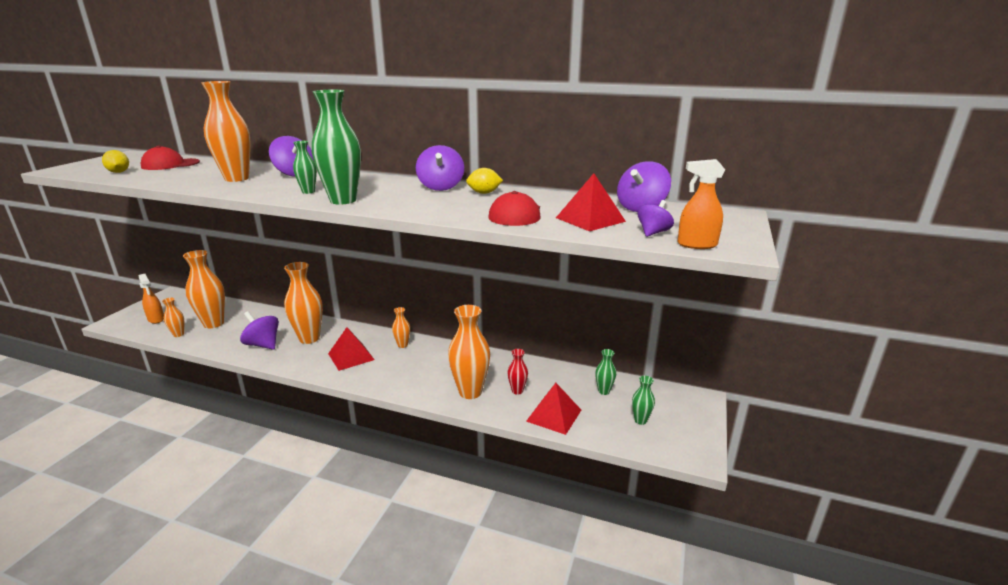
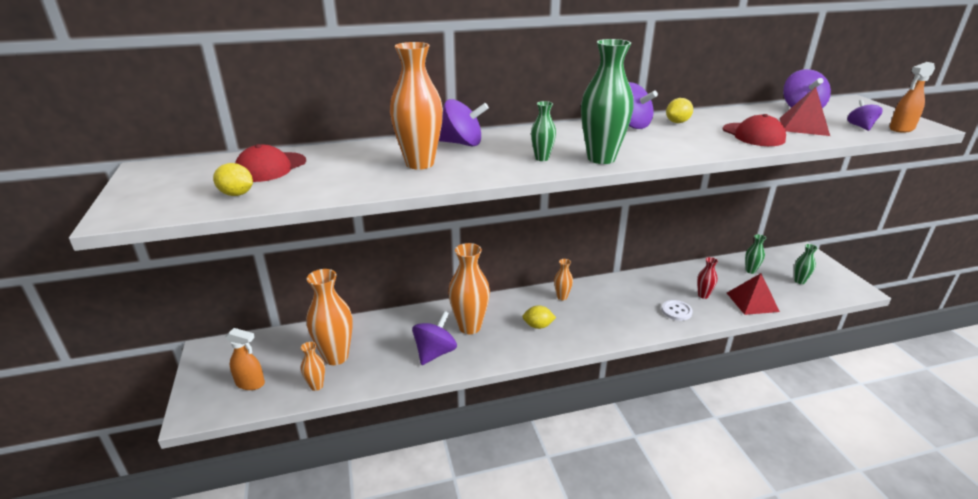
camera: 35 degrees left, 5 degrees up
(263, 344) = (435, 353): purple spinning top -> purple spinning top turned 120 degrees clockwise
(351, 356) = (538, 326): red pyramid -> yellow lemon
(470, 392) = (676, 311): orange vase -> white button

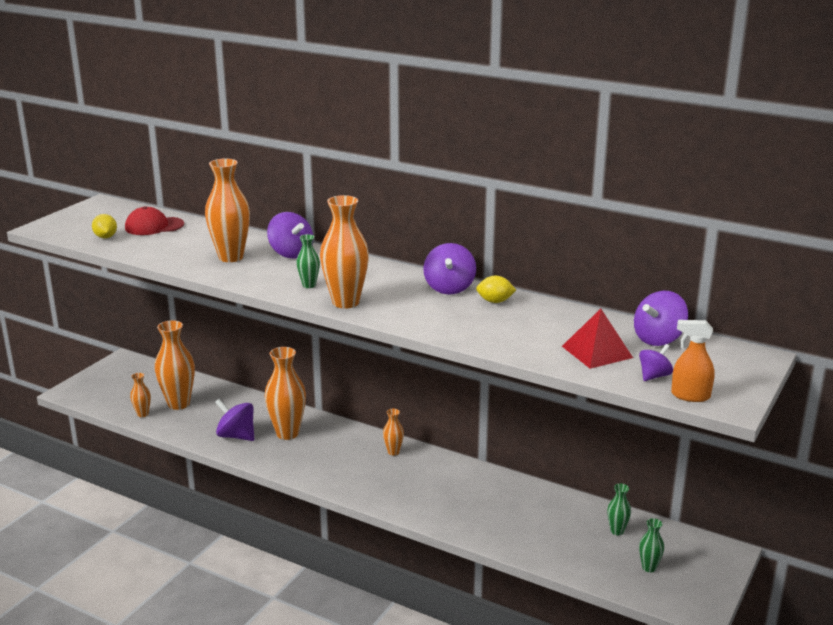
camera: 45 degrees right, 5 degrees down
(250, 383) = (114, 392): orange spray bottle -> none
(435, 353) = (236, 436): purple spinning top -> purple spinning top turned 135 degrees counterclockwise
(538, 326) = (334, 460): yellow lemon -> none
(601, 158) = (345, 302): green vase -> orange vase
(676, 311) = (465, 516): white button -> none
(703, 295) = (518, 520): red vase -> none
(752, 302) = (553, 551): red pyramid -> none
(753, 135) = (521, 337): red cap -> none

